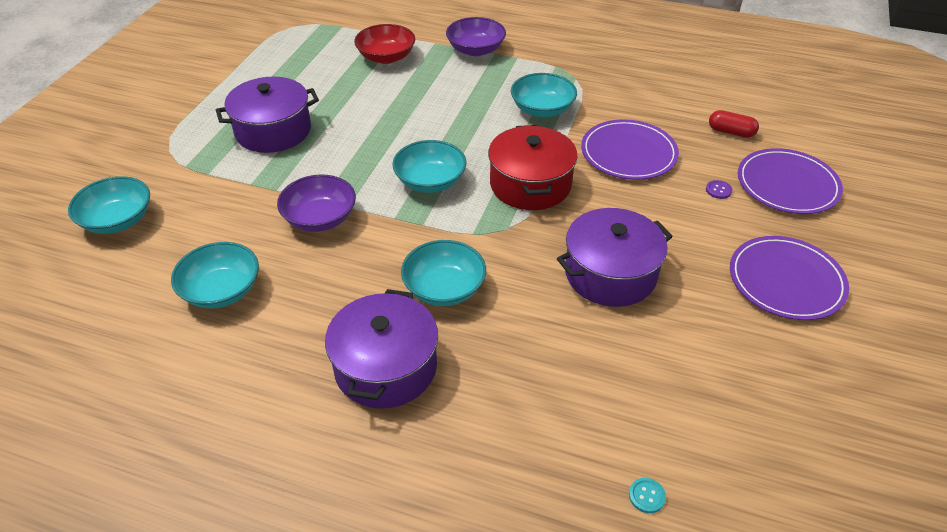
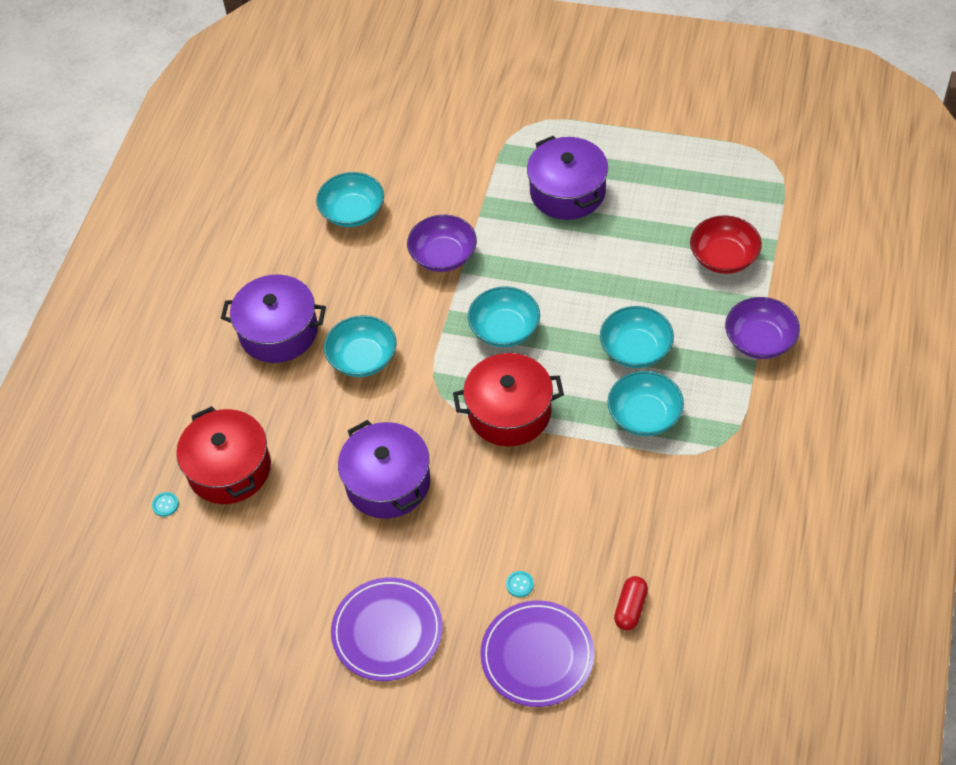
camera: 90 degrees right, 10 degrees up
(118, 220) = (428, 123): turquoise bowl -> turquoise bowl (636, 349)
(590, 421) = (229, 469): none -> red pot
(628, 153) = (574, 500): purple plate -> none
(718, 190) = (519, 584): purple button -> turquoise button

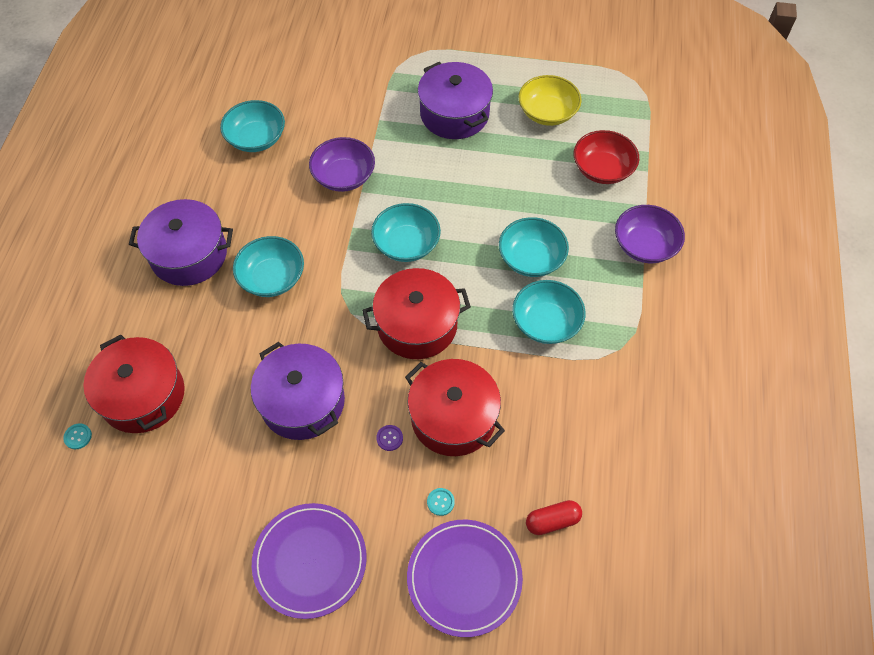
camera: 10 degrees left, 5 degrees up
(473, 521) = (389, 438): none -> purple button
(539, 505) = (453, 417): none -> red pot
(630, 608) = (552, 521): red capsule -> red capsule turned 60 degrees clockwise
(670, 193) = (547, 112): none -> yellow bowl

